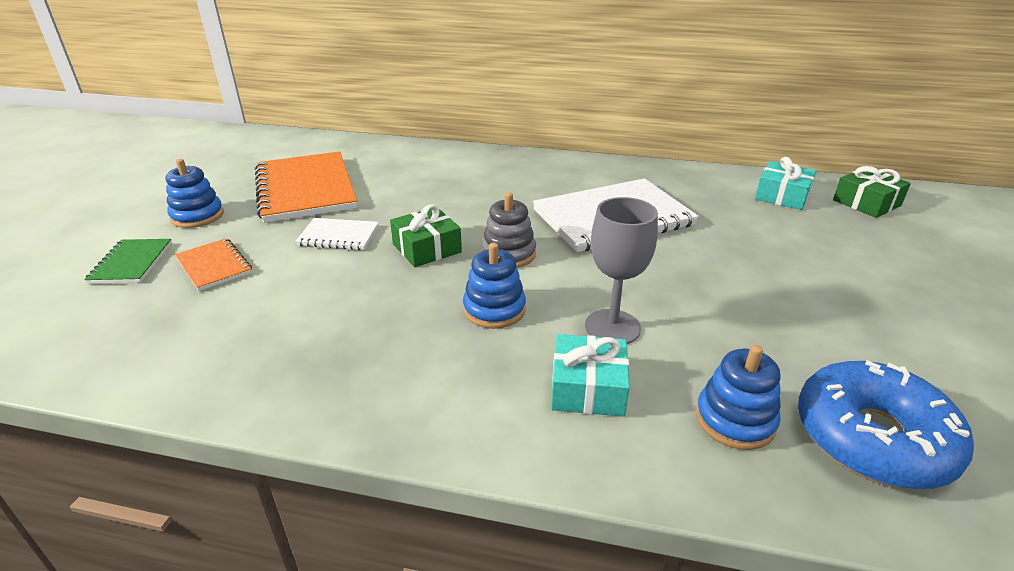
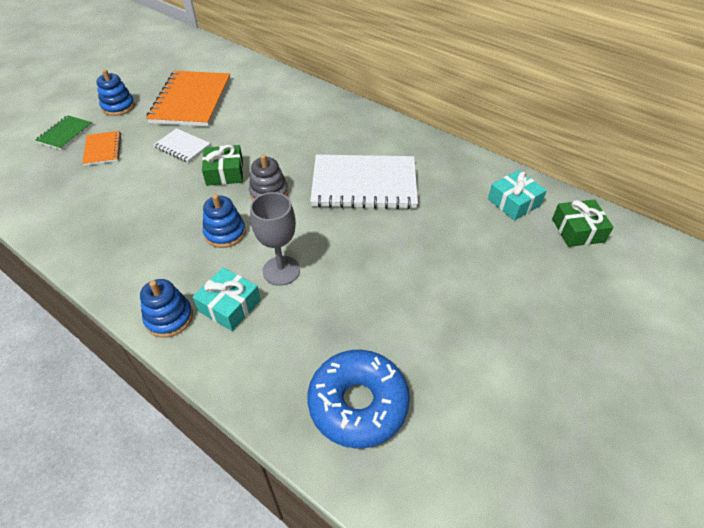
camera: 25 degrees right, 15 degrees up
(735, 420) = (290, 359): blue stacking toy -> blue stacking toy (169, 318)

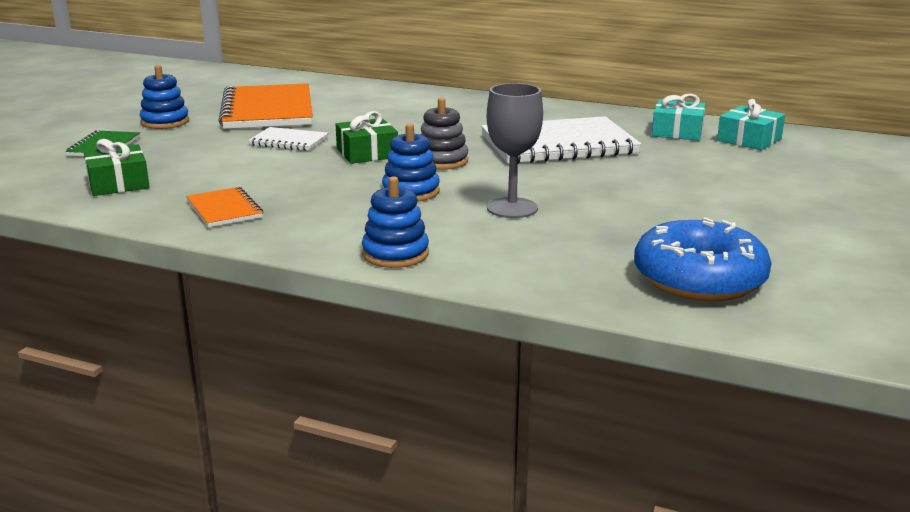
camera: 15 degrees left, 25 degrees down
(103, 149) = (174, 152): orange notebook -> orange notebook (224, 210)
(229, 305) = (468, 237): turquoise gift -> turquoise gift (677, 132)
(578, 230) = (838, 149): green gift -> green gift (118, 183)

